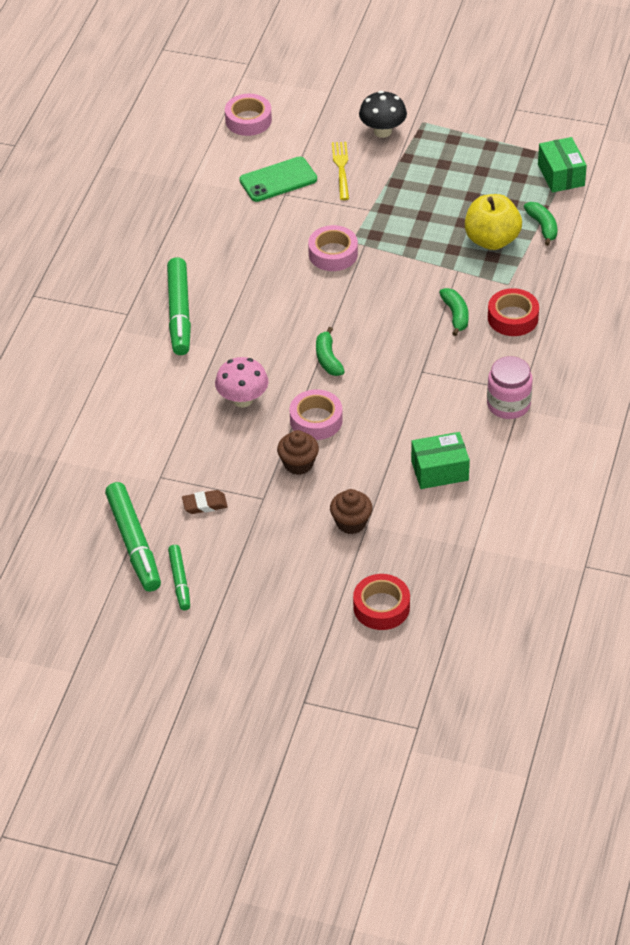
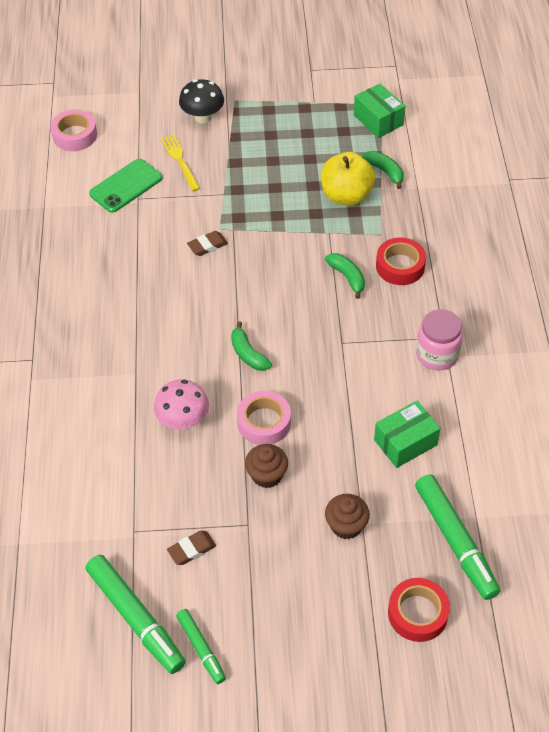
camera: 20 degrees left, 5 degrees up
(179, 313) = (84, 345): green marker -> green marker (455, 541)
(333, 254) = (207, 245): pink tape -> brown eraser

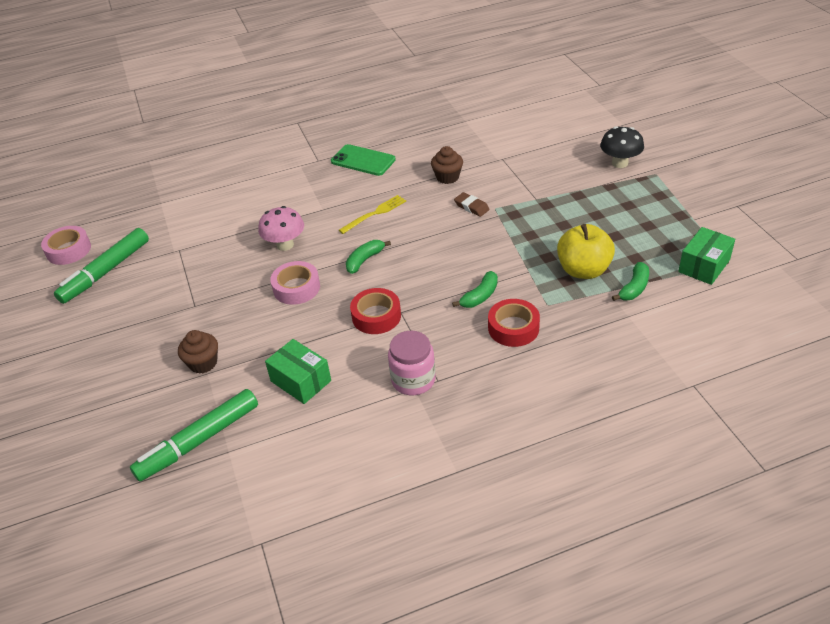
camera: 75 degrees right, 10 degrees down
(75, 135) = (549, 111): pink tape -> pink tape (68, 250)
(126, 186) = (511, 149): green phone -> green phone (363, 160)
(179, 160) = (559, 166): yellow fork -> yellow fork (375, 213)
(191, 549) = (167, 282): brown eraser -> none
(201, 648) = (82, 311): green marker -> none
(267, 475) = (244, 303): brown cupcake -> brown cupcake (447, 177)
(417, 613) = (120, 431): red tape -> red tape (376, 316)

